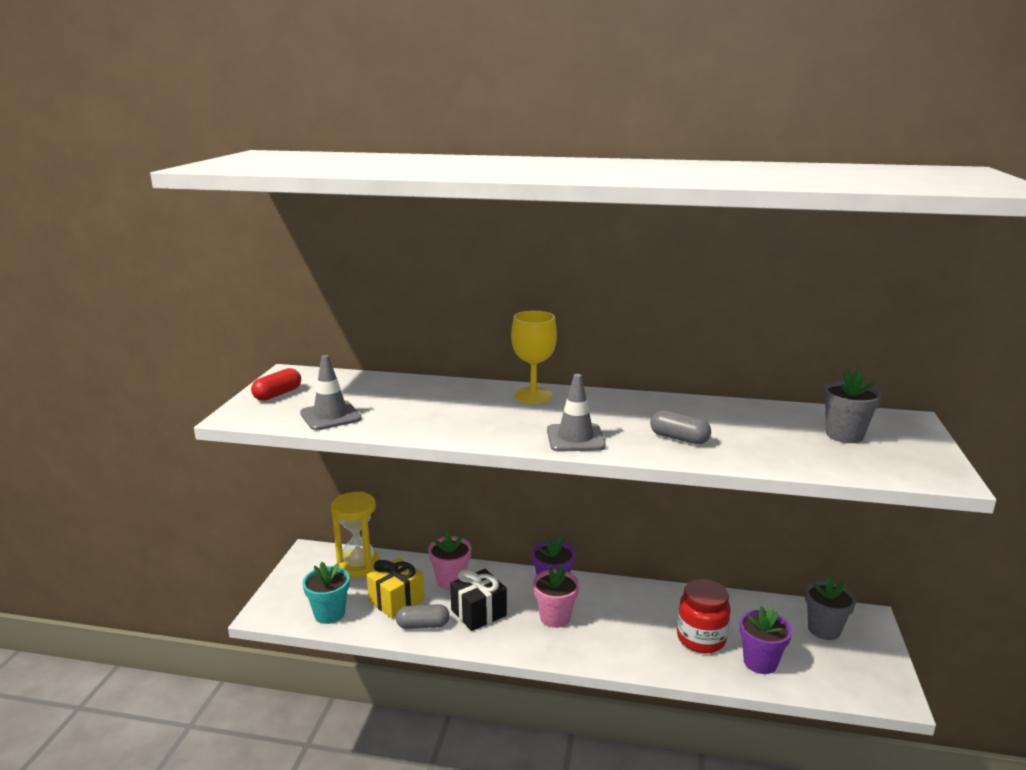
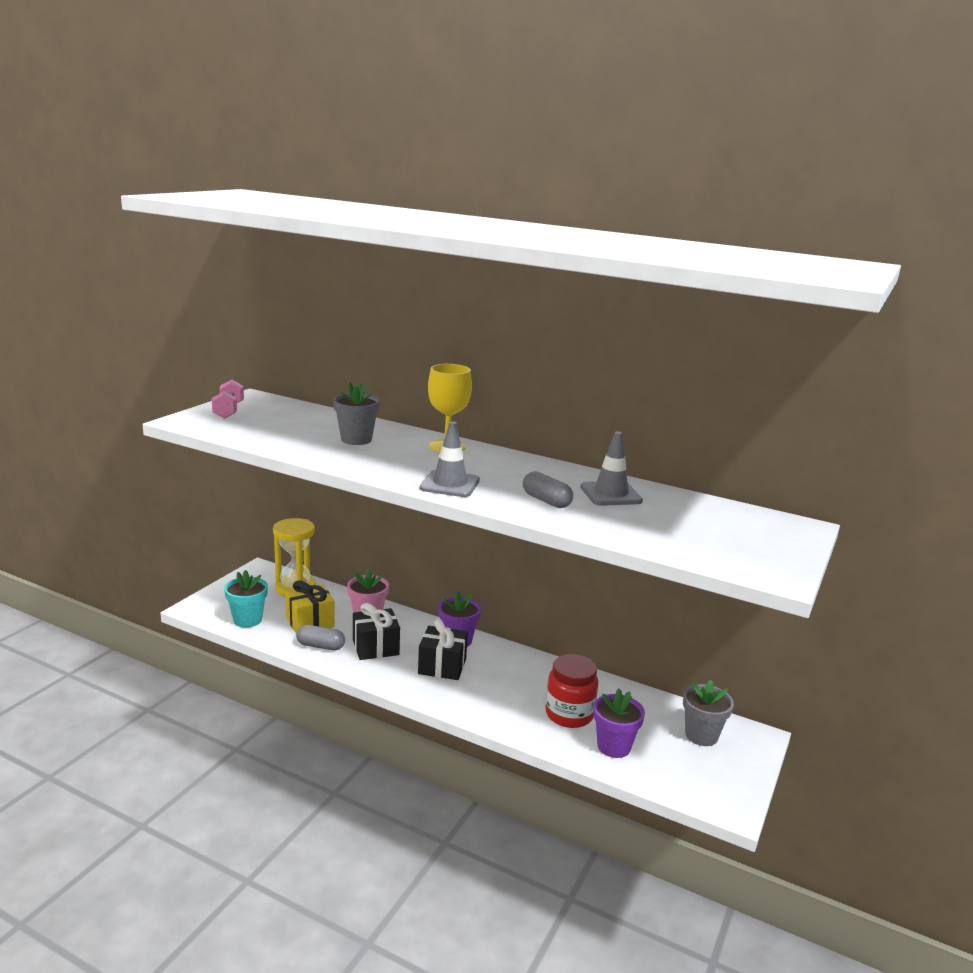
camera: 15 degrees right, 0 degrees up
(277, 394) = (228, 411): red capsule -> pink dumbbell
(330, 416) = (256, 433): grey traffic cone -> grey traffic cone (610, 494)
(555, 617) = (442, 666): pink flower pot -> black gift
(844, 435) = (715, 526): grey flower pot -> grey flower pot (356, 439)

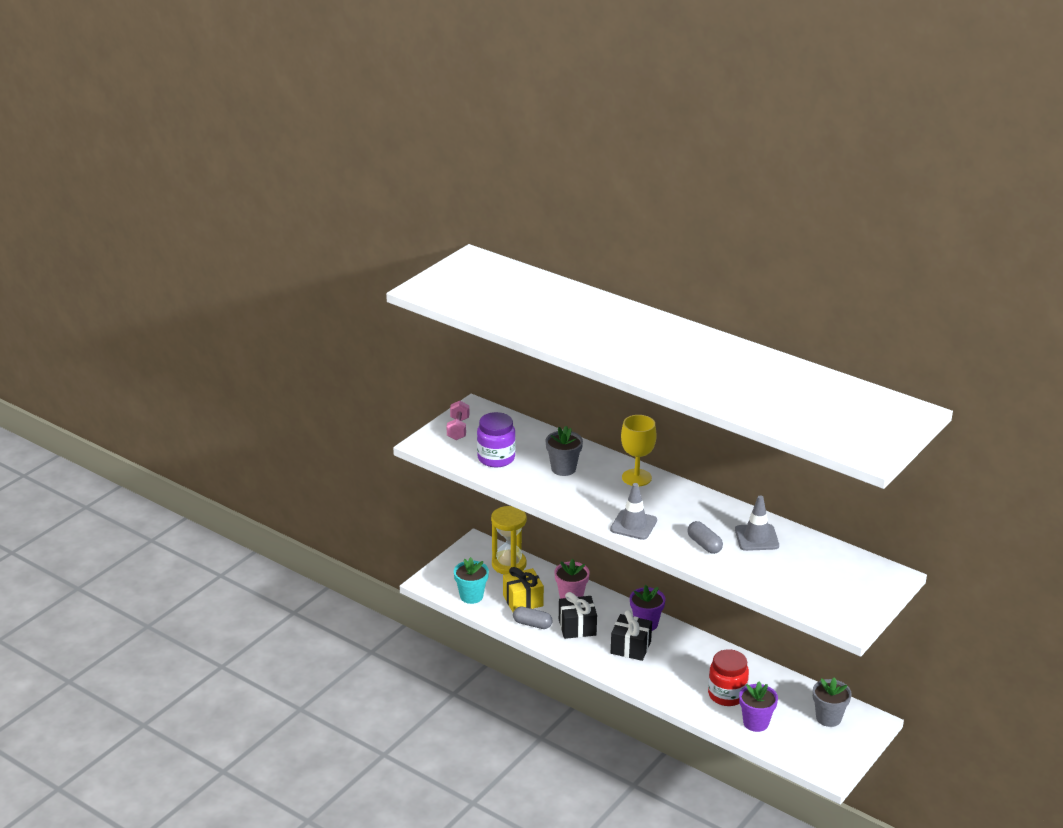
camera: 10 degrees right, 10 degrees up
(272, 431) = (496, 458): none -> purple jar

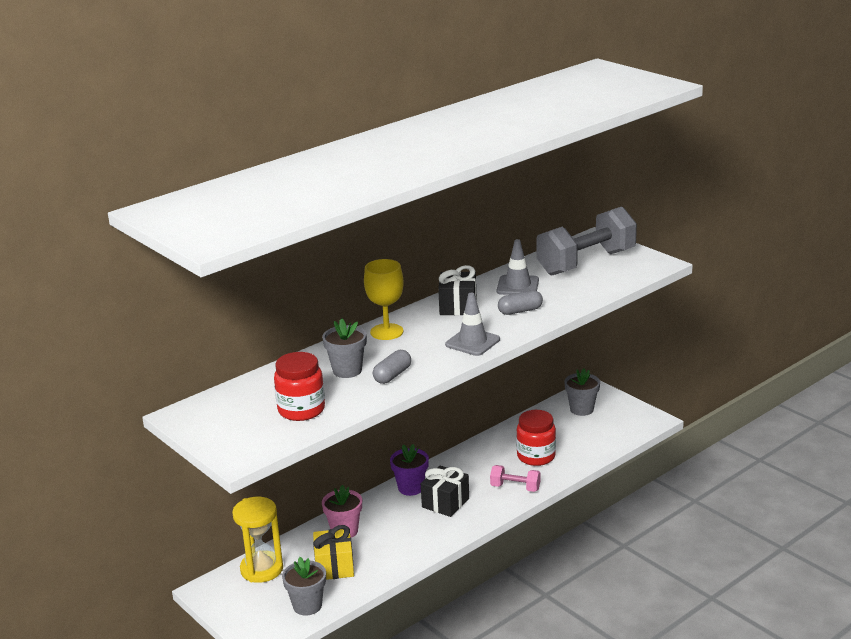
camera: 75 degrees left, 5 degrees down
(458, 429) = (220, 431): pink dumbbell -> pink dumbbell (515, 487)
(471, 596) = (307, 605): turquoise flower pot -> grey flower pot
(496, 458) = (301, 410): purple jar -> red jar
(532, 624) = (380, 564): grey capsule -> grey capsule (392, 375)
(577, 627) = (398, 533): black gift -> black gift (458, 306)
(756, 723) = (579, 447): purple flower pot -> none
(829, 575) = (586, 262): none -> grey dumbbell

